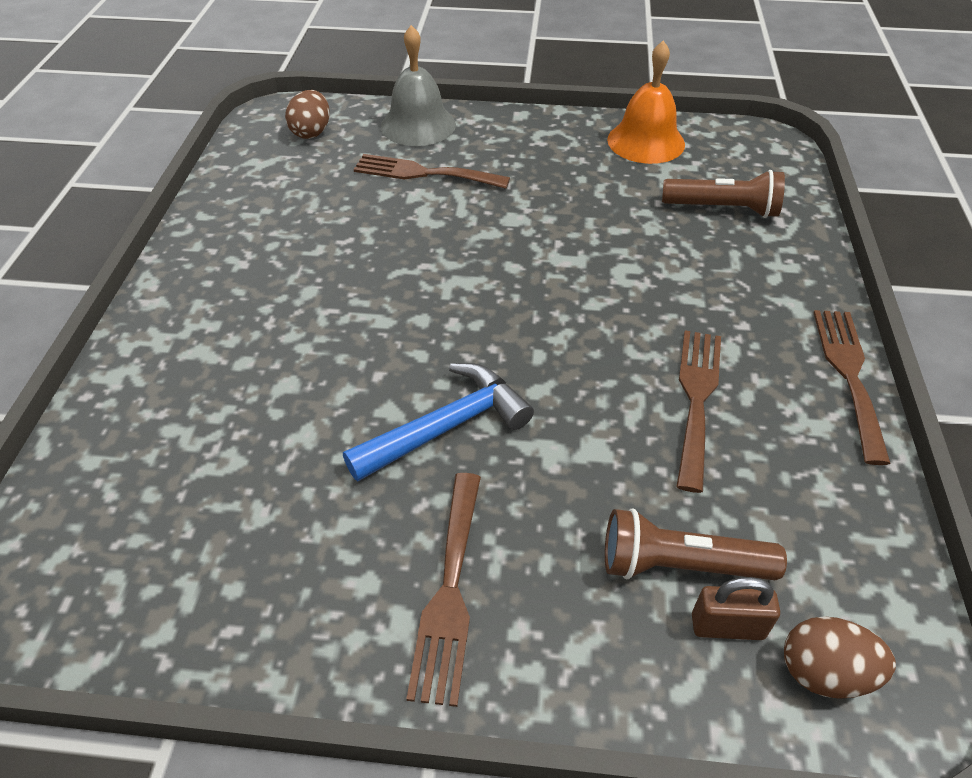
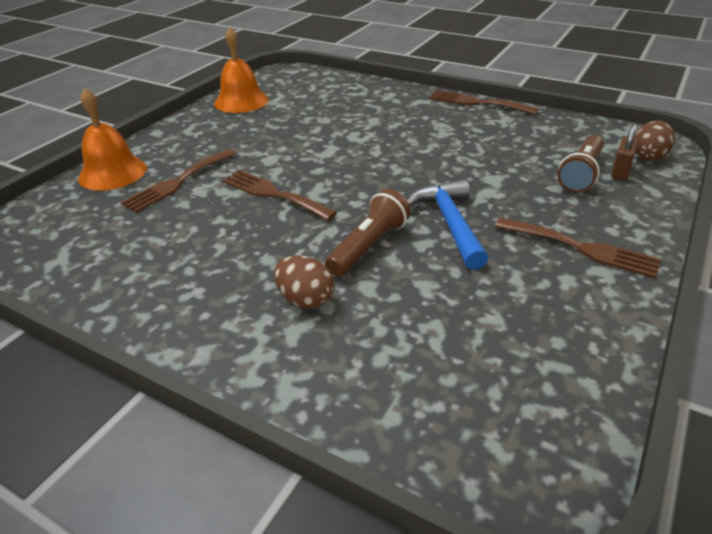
camera: 65 degrees left, 10 degrees down
(311, 132) = (51, 224): brown egg -> brown egg (305, 299)
(418, 125) = (112, 173): grey bell -> orange bell
(696, 398) = (471, 142): brown fork -> brown fork (273, 194)
(723, 209) = (328, 97): brown flashlight -> brown flashlight (369, 246)

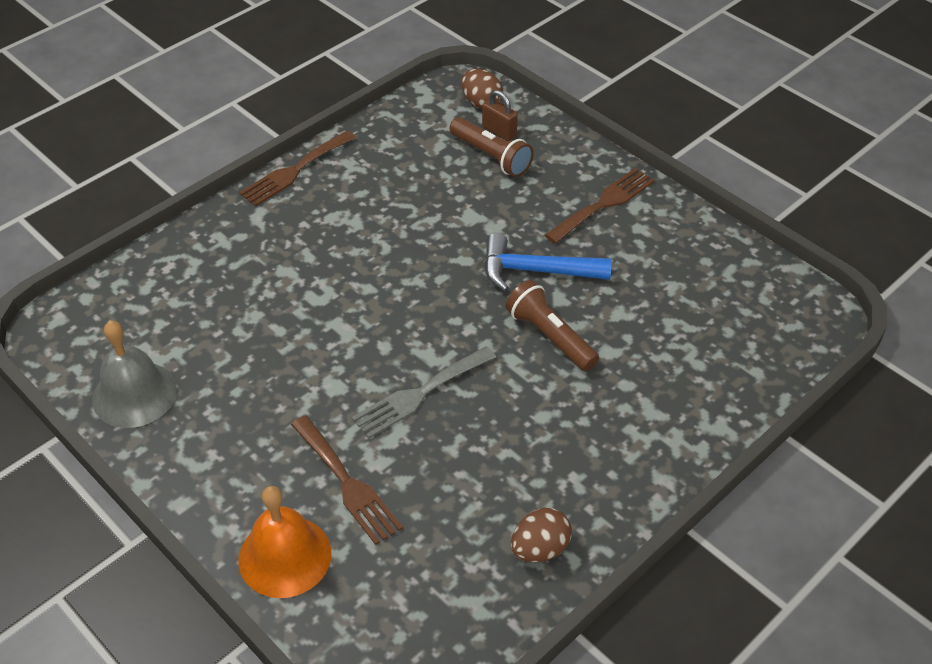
camera: 75 degrees left, 10 degrees up
(241, 101) = (134, 394): orange bell -> grey bell
(273, 194) = (419, 394): brown fork -> grey fork
(305, 299) = (613, 397): brown egg -> brown egg (540, 549)

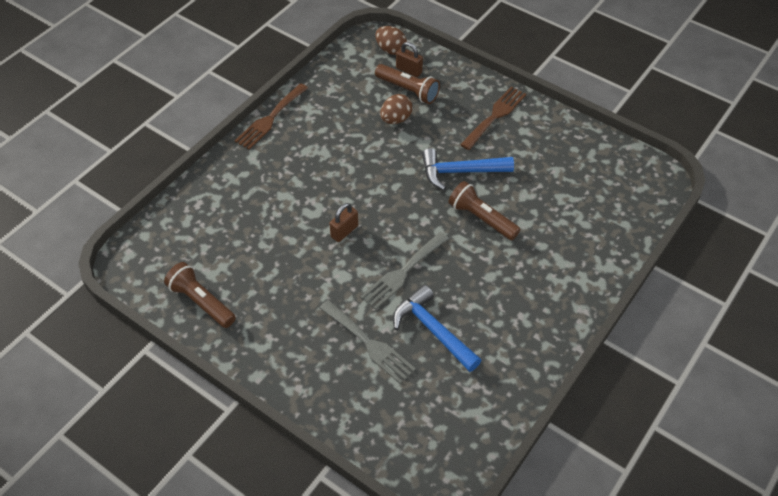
camera: 10 degrees left, 5 degrees up
(134, 394) = (201, 302): grey bell -> brown flashlight
(285, 556) = (340, 401): orange bell -> none
(347, 483) = (369, 344): brown fork -> grey fork
(354, 328) = (344, 231): none -> brown padlock
(441, 477) = (432, 330): none -> blue hammer
(540, 549) = (511, 369): brown egg -> brown egg (396, 119)

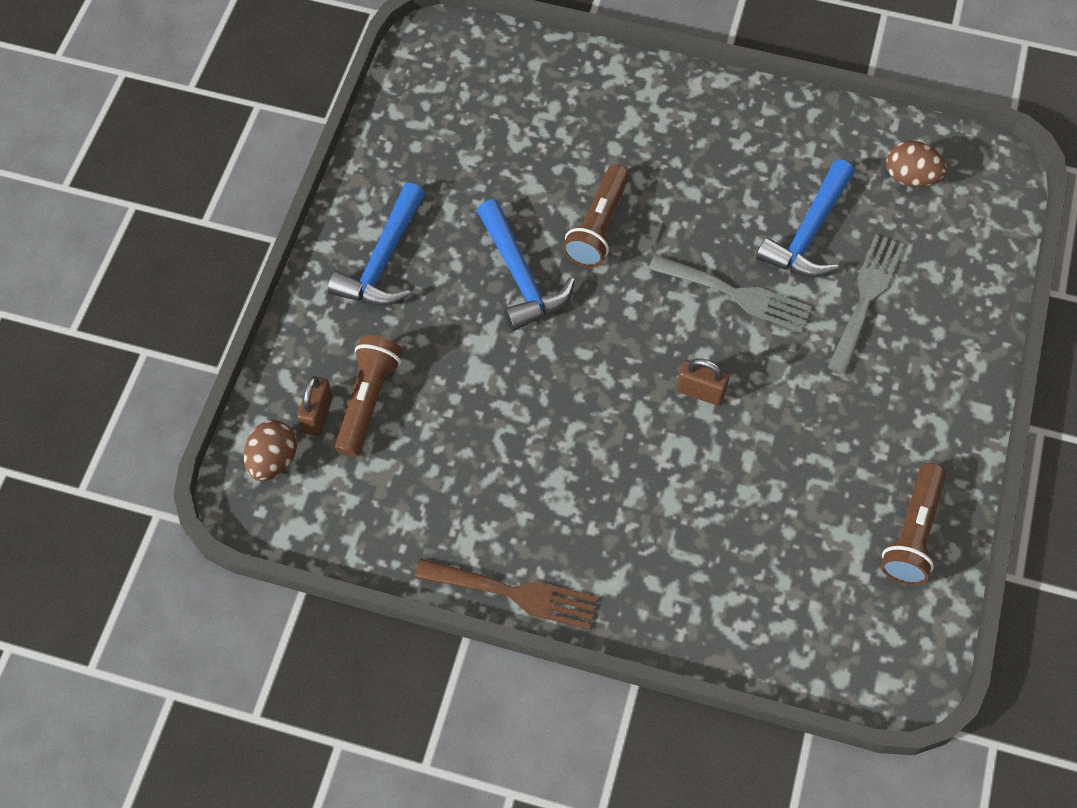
camera: 110 degrees left, 10 degrees up
(396, 119) = (443, 397): brown egg -> brown egg (910, 177)
(495, 116) = (383, 261): brown fork -> blue hammer

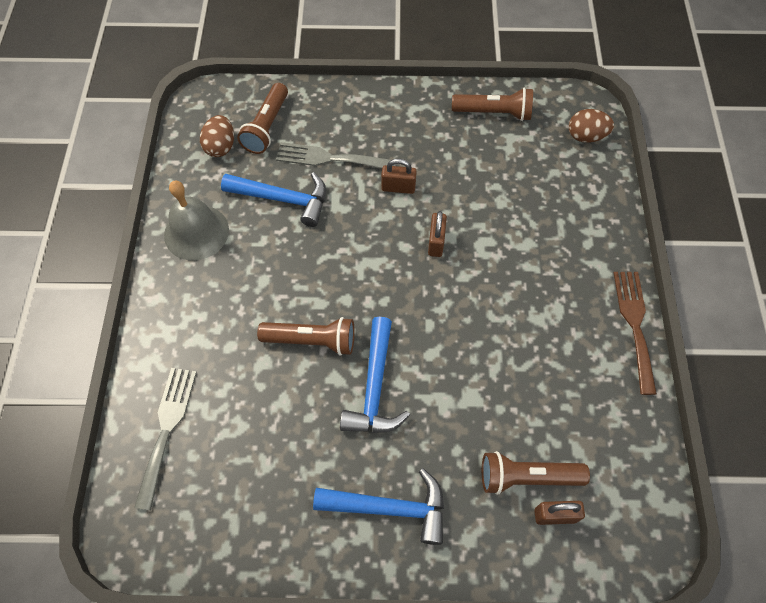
camera: 105 degrees left, 0 degrees up
(273, 460) = (609, 539): brown egg -> brown egg (586, 136)
(521, 276) = (374, 388): blue hammer -> blue hammer turned 135 degrees clockwise
(737, 295) = (349, 234): grey fork -> grey fork (167, 429)
(779, 135) = (196, 232): none -> grey bell
(799, 369) = (398, 188): none -> brown padlock
(936, 234) = (267, 127): none -> brown flashlight

